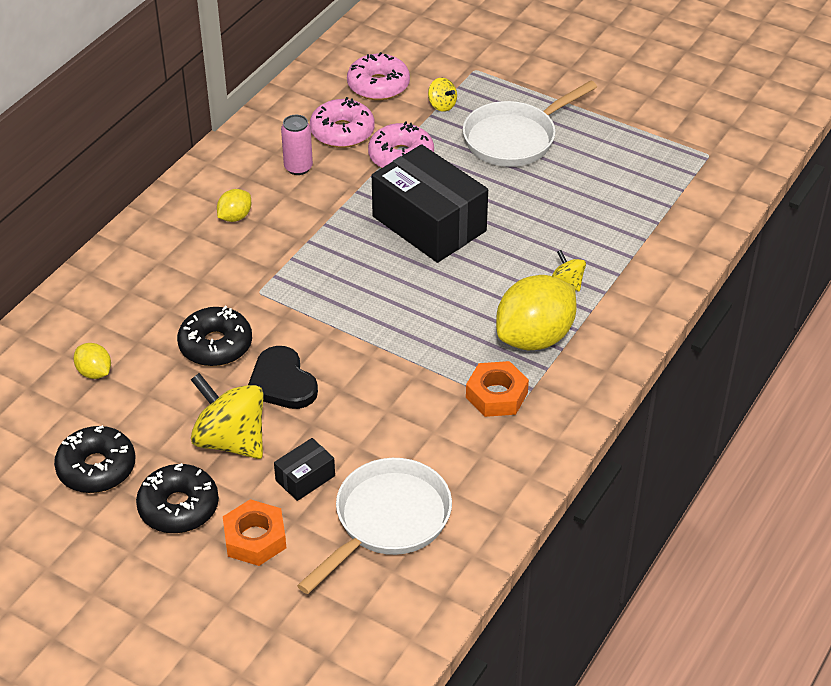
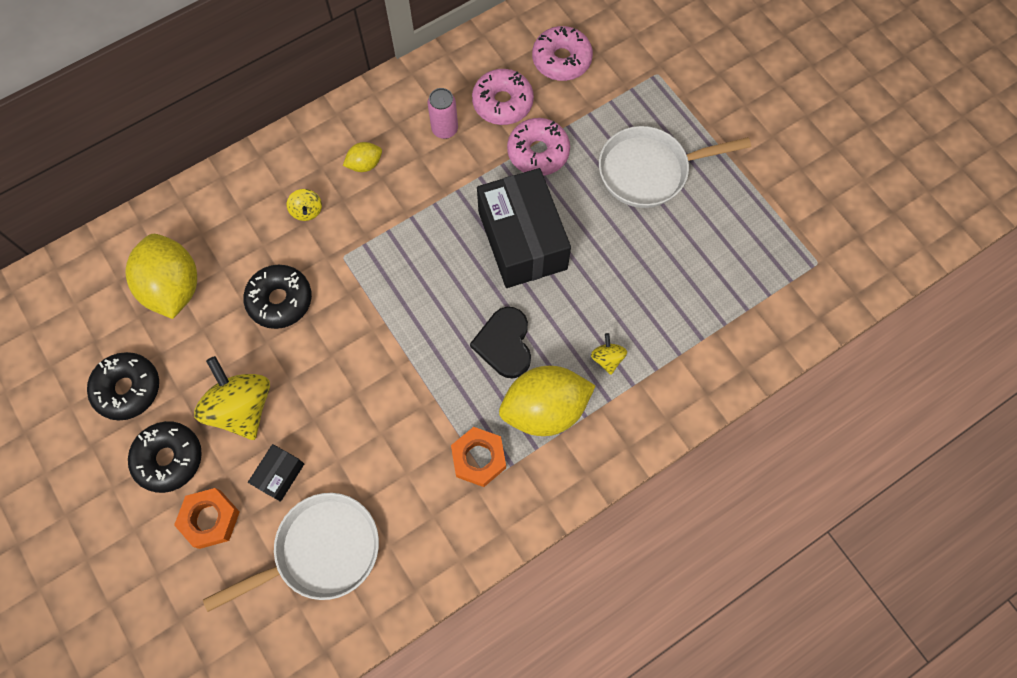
camera: 25 degrees right, 25 degrees up
(94, 372) = (174, 287): yellow lemon -> yellow lemon, size x2.13
(282, 382) = (312, 364): black heart -> black heart (504, 344)
(305, 478) = (279, 475): black box -> black box turned 45 degrees counterclockwise
(442, 105) = (605, 105): yellow spinning top -> yellow spinning top (307, 211)

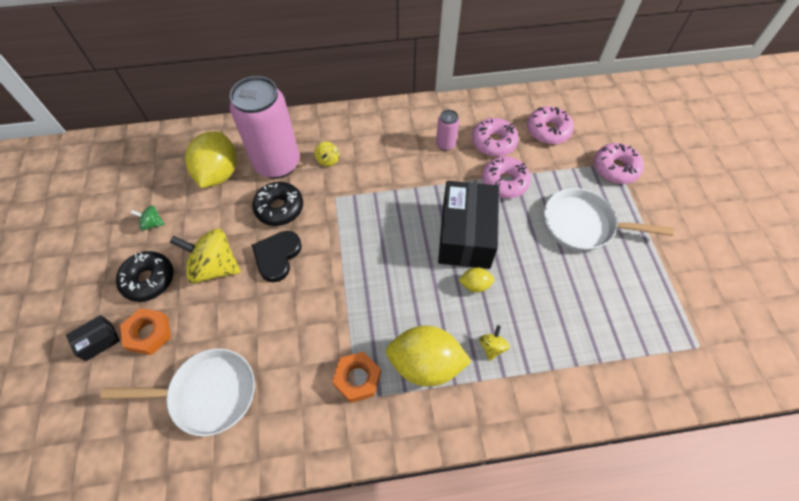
camera: 25 degrees right, 10 degrees down
(128, 389) = (152, 224): black donut -> green spinning top
(242, 407) = (215, 267): yellow spinning top -> yellow spinning top turned 75 degrees counterclockwise
(243, 242) = (277, 164): none -> pink can
(279, 475) = (212, 324): black box -> black box (98, 341)
(365, 164) = (381, 146): yellow lemon -> yellow lemon (475, 285)
(504, 344) = (418, 302): black heart -> black heart (277, 256)
(659, 81) = (615, 168): none -> pink donut

